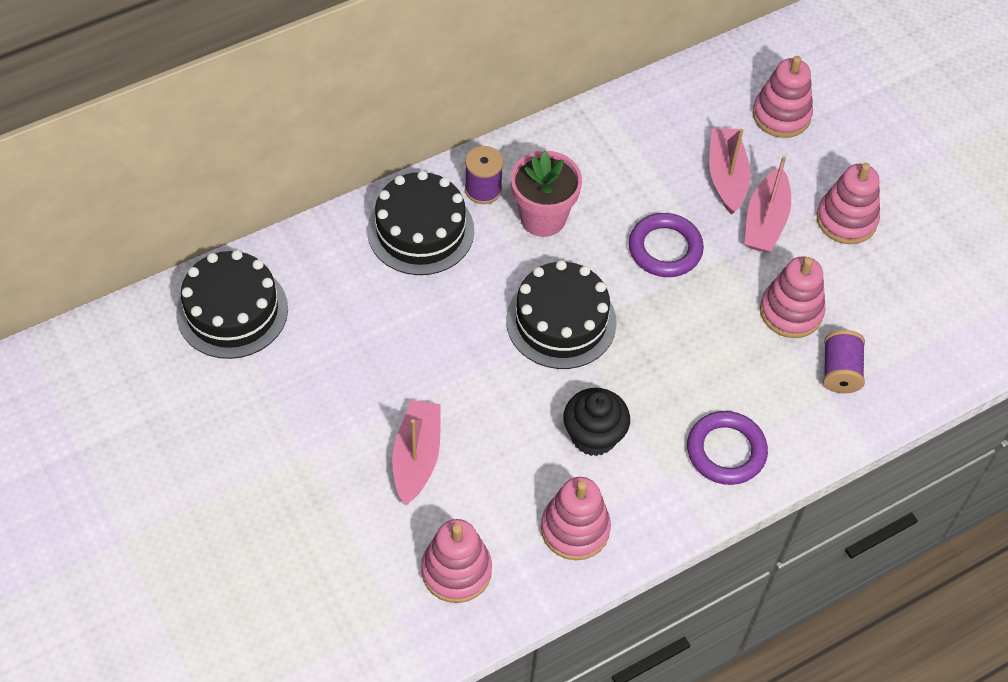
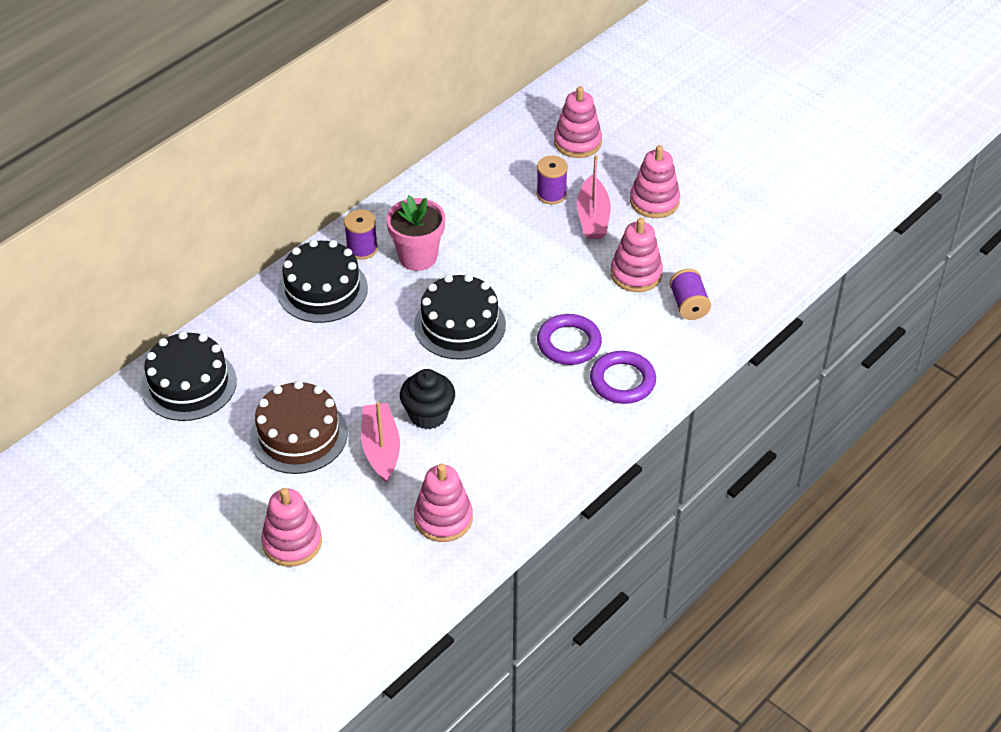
camera: 15 degrees left, 10 degrees down
(331, 412) = (299, 435): none -> brown cake
(575, 529) = (526, 465): pink stacking toy -> pink stacking toy (292, 542)
(593, 436) = (516, 397): black cupcake -> black cupcake (428, 415)
(665, 249) = (522, 255): purple ring -> purple ring (569, 343)
(726, 177) = (551, 194): pink boat -> purple spool

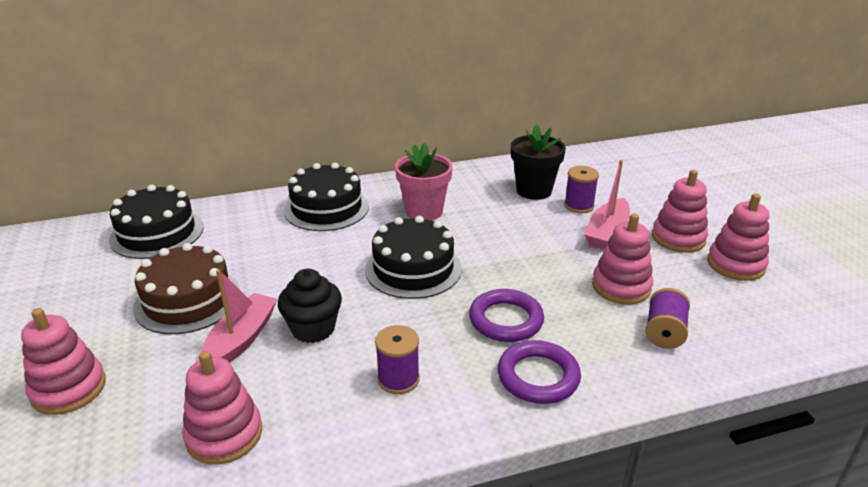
camera: 30 degrees right, 15 degrees down
(362, 249) = (385, 193): purple spool -> purple spool (398, 379)
(499, 190) = (534, 191): none -> black flower pot
(577, 142) = (629, 181): pink stacking toy -> pink stacking toy (735, 264)

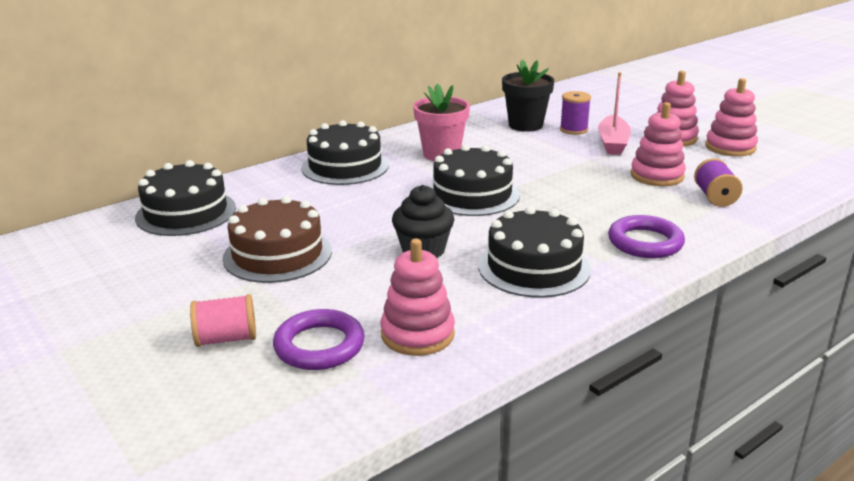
camera: 20 degrees left, 5 degrees down
(68, 389) = (226, 339): pink stacking toy -> pink spool
(241, 340) = (363, 271): pink boat -> none
(398, 379) = (534, 267): purple spool -> black cake
(506, 320) = (585, 213): purple ring -> purple ring (319, 346)

